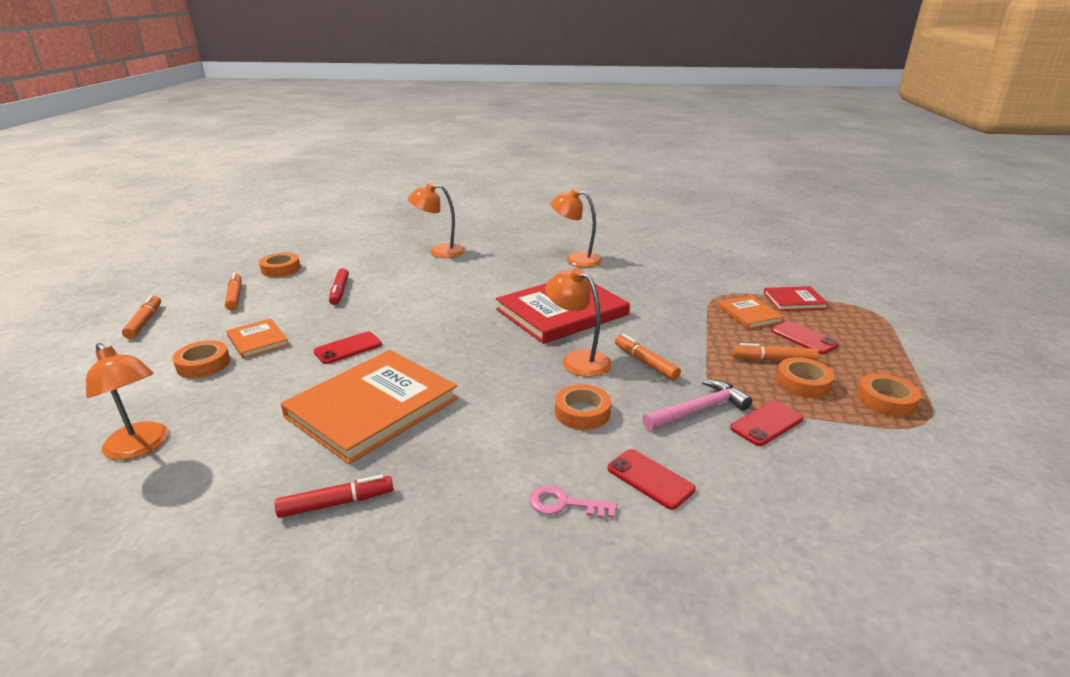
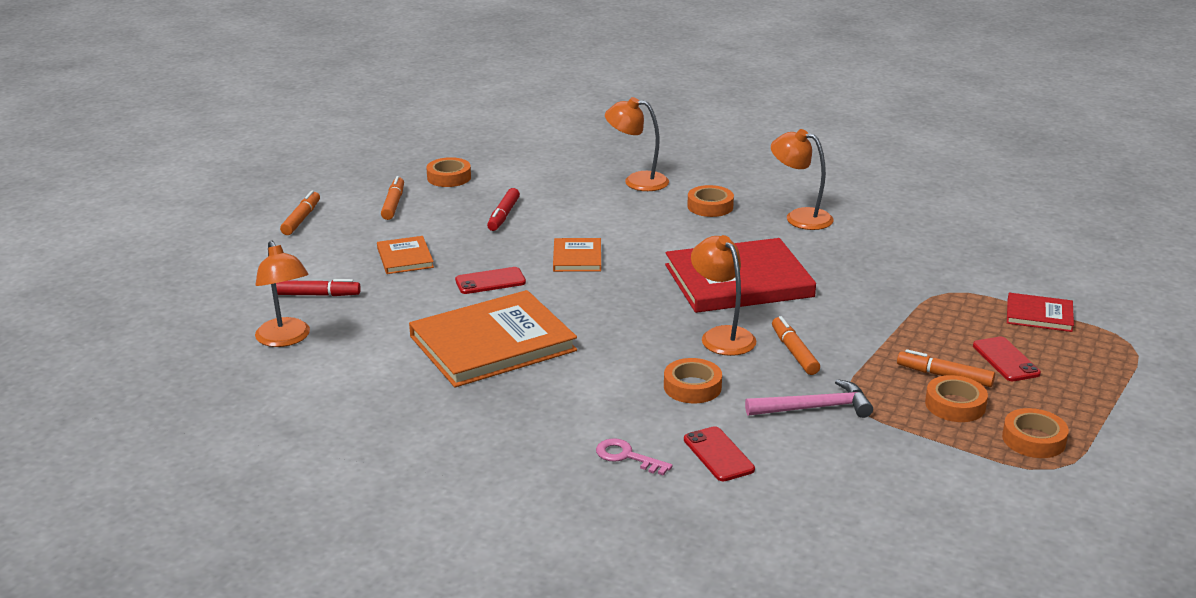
camera: 20 degrees right, 0 degrees up
(203, 364) = (349, 273): orange tape -> orange tape (710, 206)
(336, 503) = (434, 415): red marker -> red marker (317, 295)
(749, 314) = (964, 321): orange book -> orange book (577, 257)
(766, 423) = (876, 434): red phone -> none

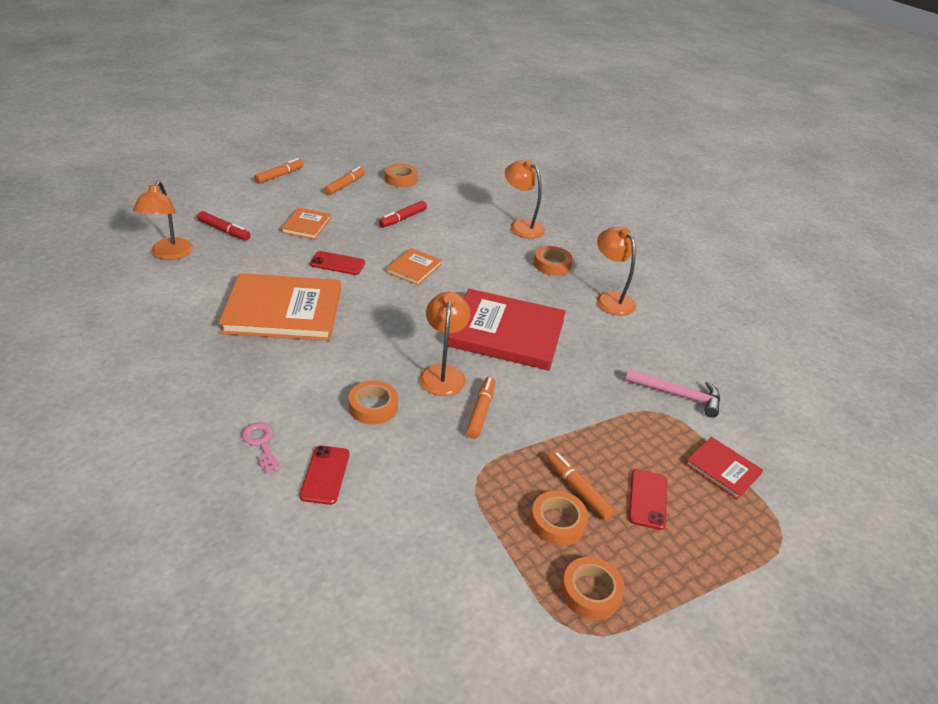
camera: 25 degrees right, 10 degrees up
(815, 408) = (441, 469): pink hammer -> pink hammer (678, 395)

